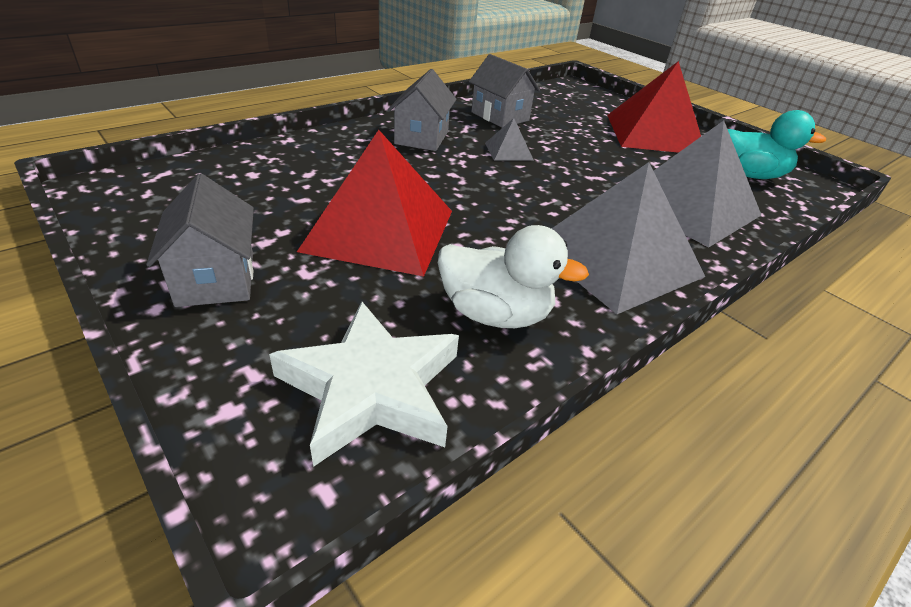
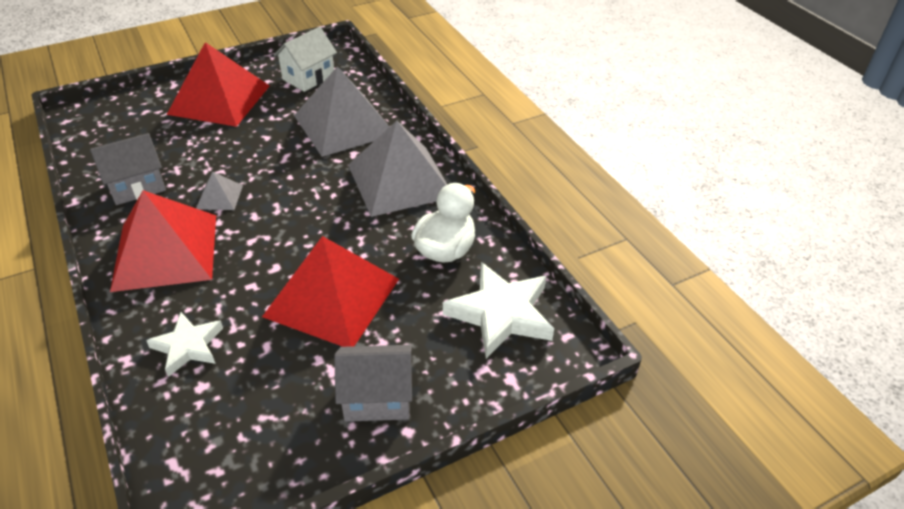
camera: 75 degrees left, 5 degrees up
(303, 162) = (188, 346): none -> white star
(421, 137) = (165, 251): grey house -> red pyramid
(749, 175) = (308, 77): turquoise duck -> white house

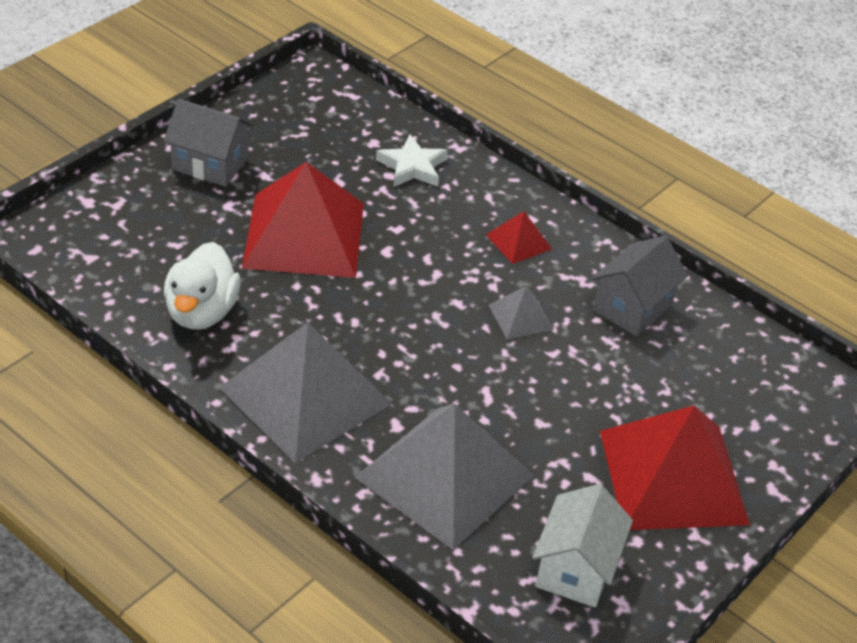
camera: 155 degrees right, 0 degrees up
(165, 251) = (519, 241): red pyramid -> red pyramid, size x0.44
(377, 398) = (210, 164): grey house -> grey house turned 45 degrees clockwise
(501, 314) = (113, 256): white star -> none

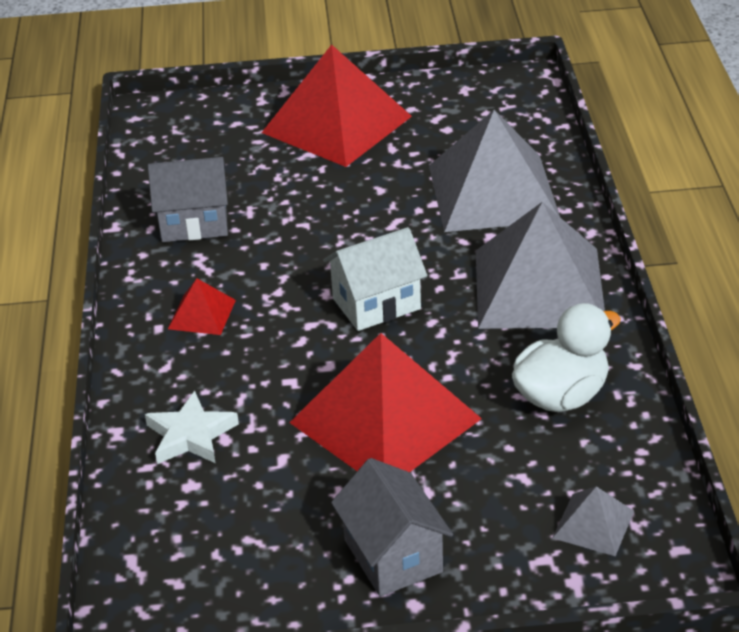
camera: 130 degrees left, 5 degrees down
(521, 317) = (290, 258): grey pyramid -> grey pyramid (593, 524)
(575, 568) = (470, 114): white house -> white house (376, 304)

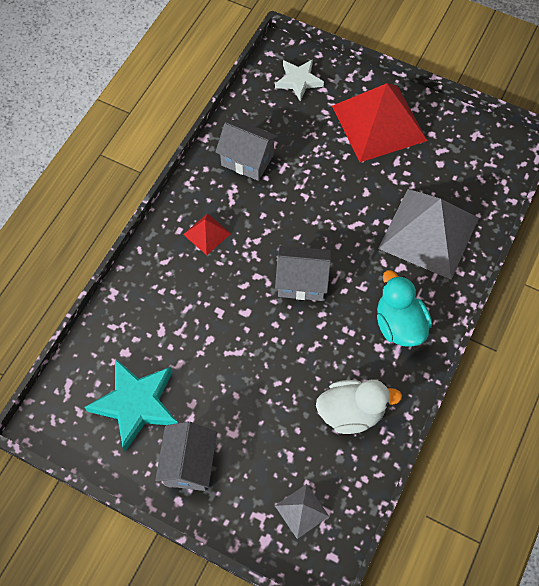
camera: 30 degrees right, 25 degrees up
(191, 435) = (146, 318): white star -> white star (298, 81)
(257, 531) = (136, 404): none -> turquoise star
(376, 304) = (302, 282): white house -> grey house
(385, 420) = (248, 370): red pyramid -> none
(539, 287) = (399, 324): grey pyramid -> turquoise duck

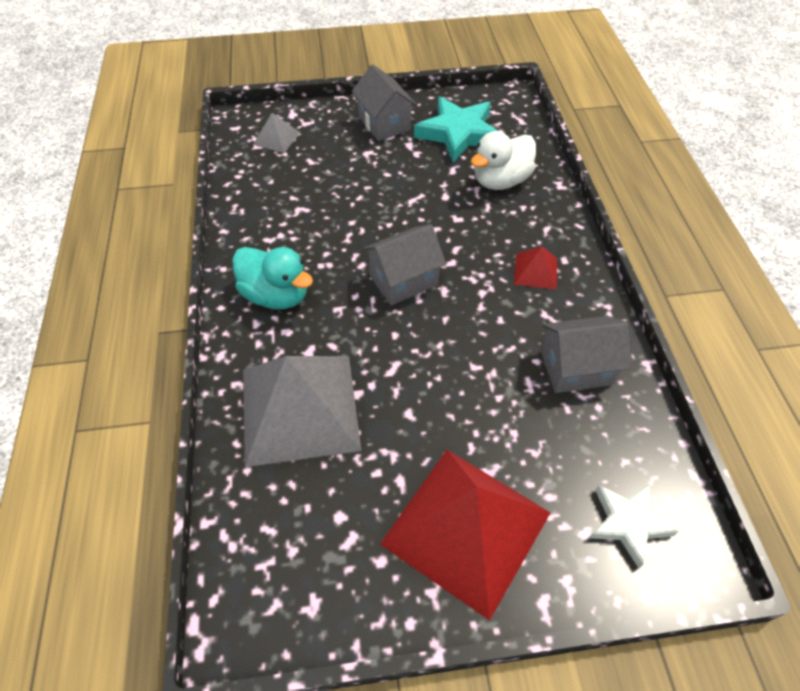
camera: 145 degrees right, 10 degrees down
(351, 412) = (278, 209): white duck -> white duck (500, 181)

